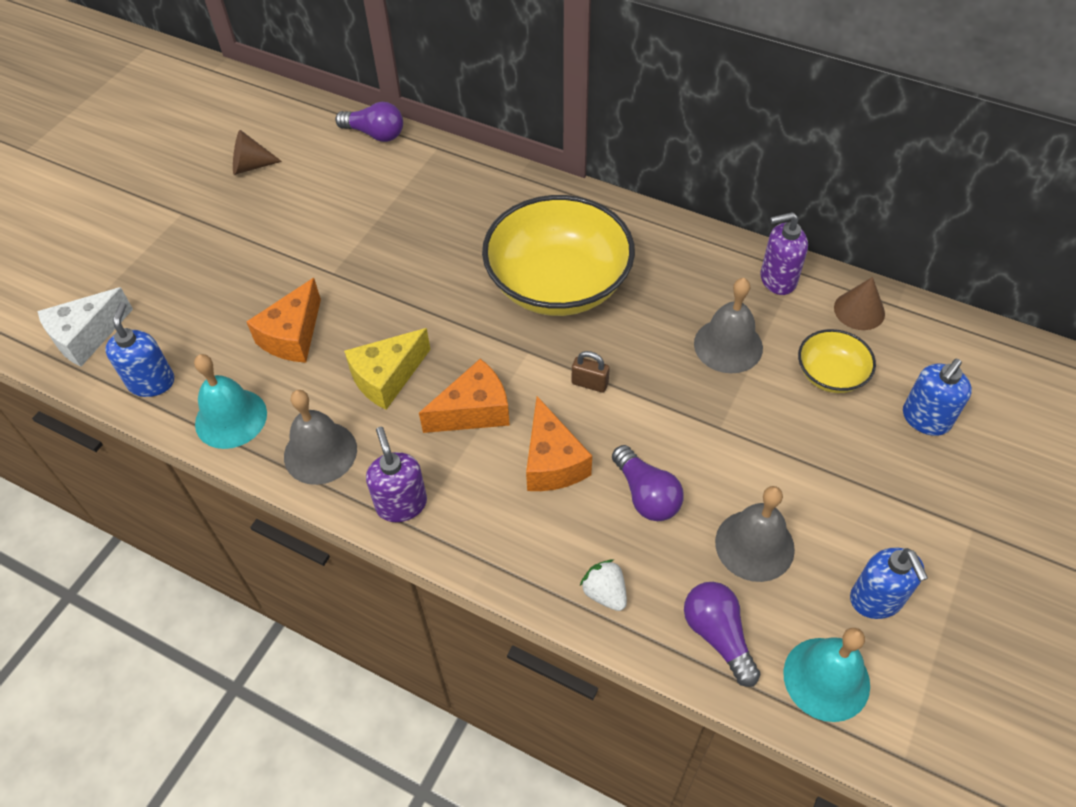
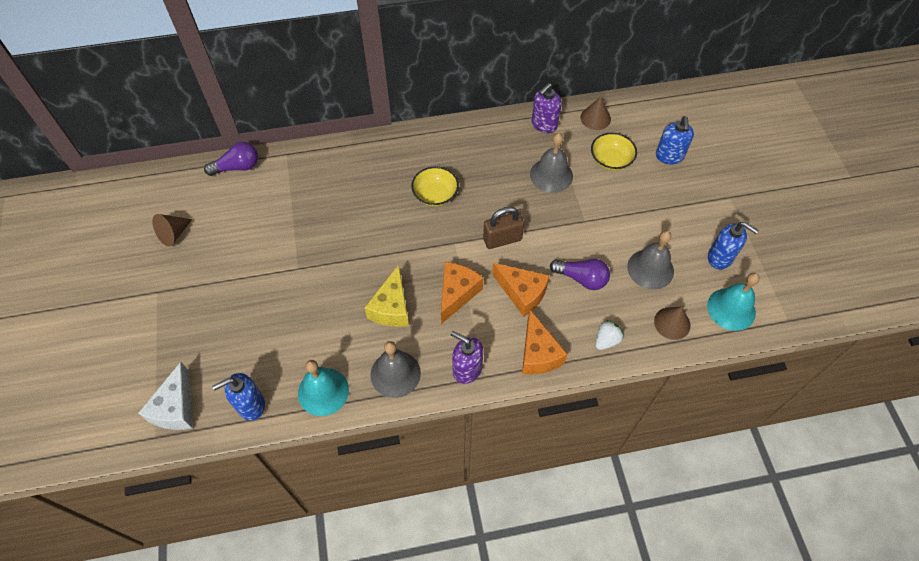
camera: 40 degrees left, 5 degrees up
(151, 382) = (250, 405): blue soap dispenser -> blue soap dispenser turned 75 degrees counterclockwise
(292, 336) = (311, 320): orange cheese -> orange cheese (538, 354)
(558, 284) = (435, 195): yellow bowl -> yellow bowl, size x0.48
(589, 383) = (502, 239): brown padlock -> brown padlock, size x1.63
(605, 593) = (606, 340): white strawberry -> white strawberry turned 120 degrees clockwise
(718, 635) = (672, 323): purple light bulb -> brown cone

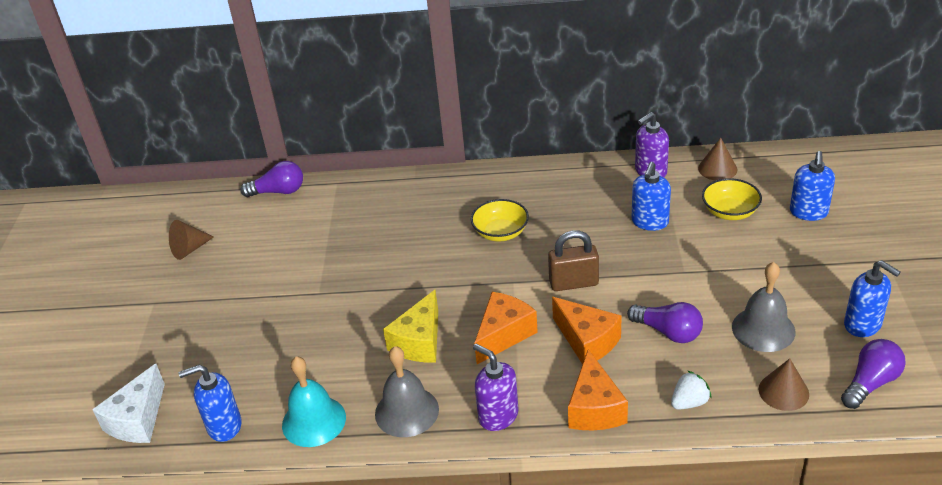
camera: 15 degrees right, 20 degrees down
(551, 175) = (649, 222): grey bell -> blue soap dispenser
(731, 309) = (870, 383): turquoise bell -> purple light bulb

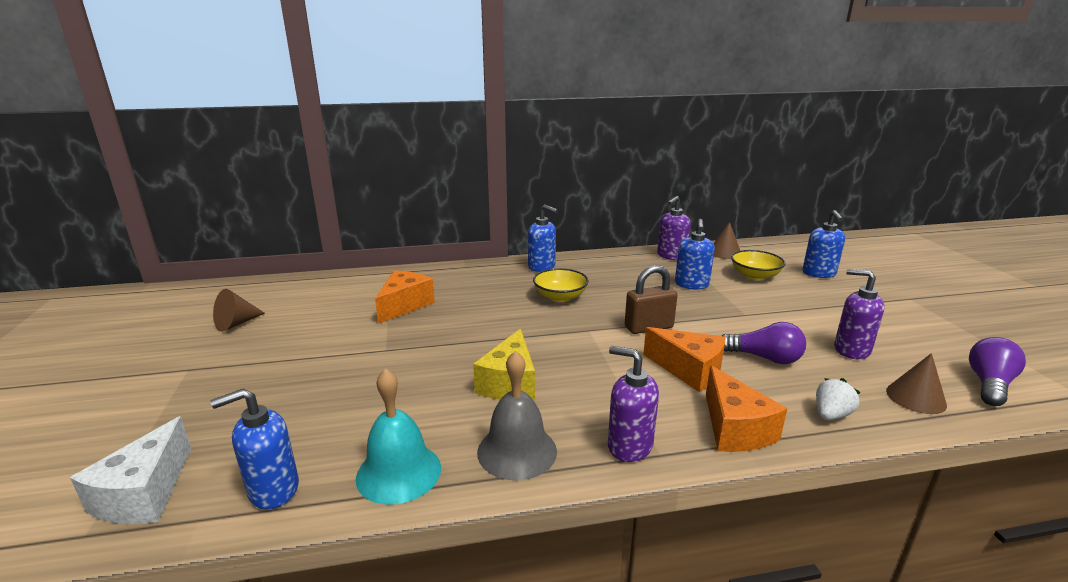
camera: 15 degrees left, 15 degrees down
(278, 192) = (333, 280): purple light bulb -> none
(504, 335) = (599, 371): orange cheese -> orange cheese (404, 305)
(763, 329) = (851, 350): grey bell -> purple soap dispenser
(863, 325) = (935, 341): blue soap dispenser -> blue soap dispenser (542, 267)

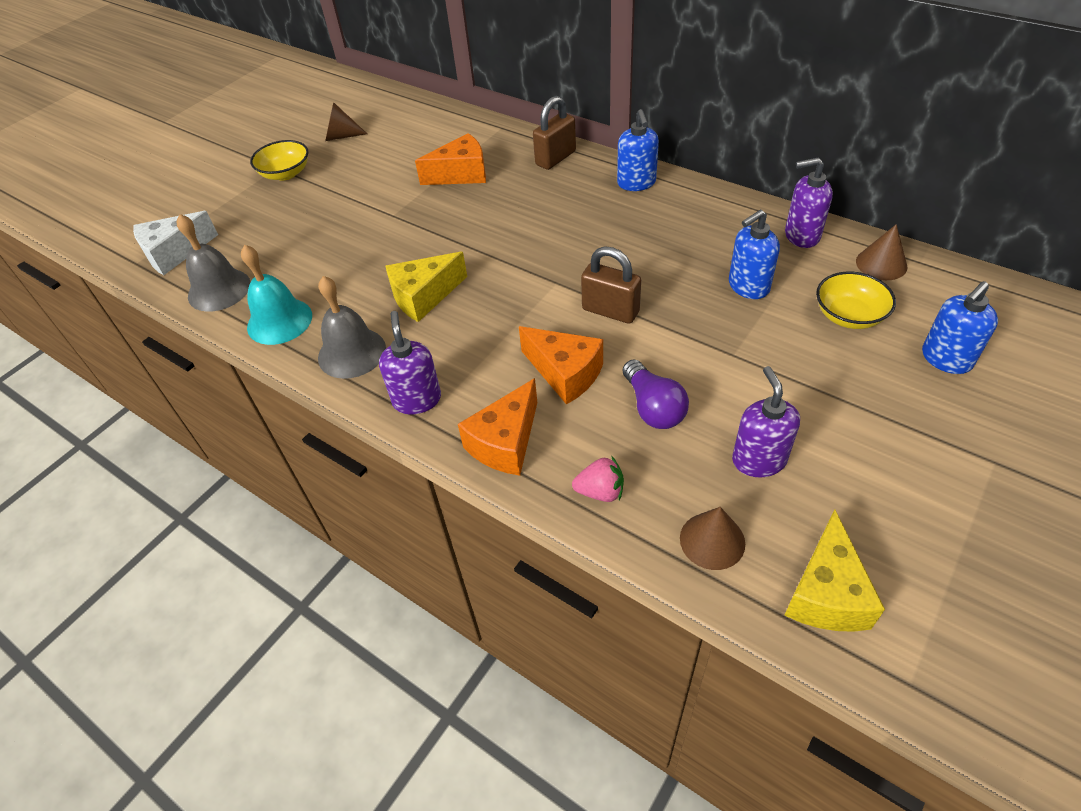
camera: 50 degrees right, 25 degrees up
(273, 490) = (219, 290): blue soap dispenser -> grey bell
(464, 273) = (555, 158): none -> brown padlock
(560, 297) = (592, 231): yellow bowl -> yellow bowl (285, 173)
(689, 370) = (565, 373): orange cheese -> orange cheese turned 45 degrees counterclockwise
(831, 415) = (600, 491): white strawberry -> pink strawberry
(989, 384) = (826, 593): purple light bulb -> yellow cheese

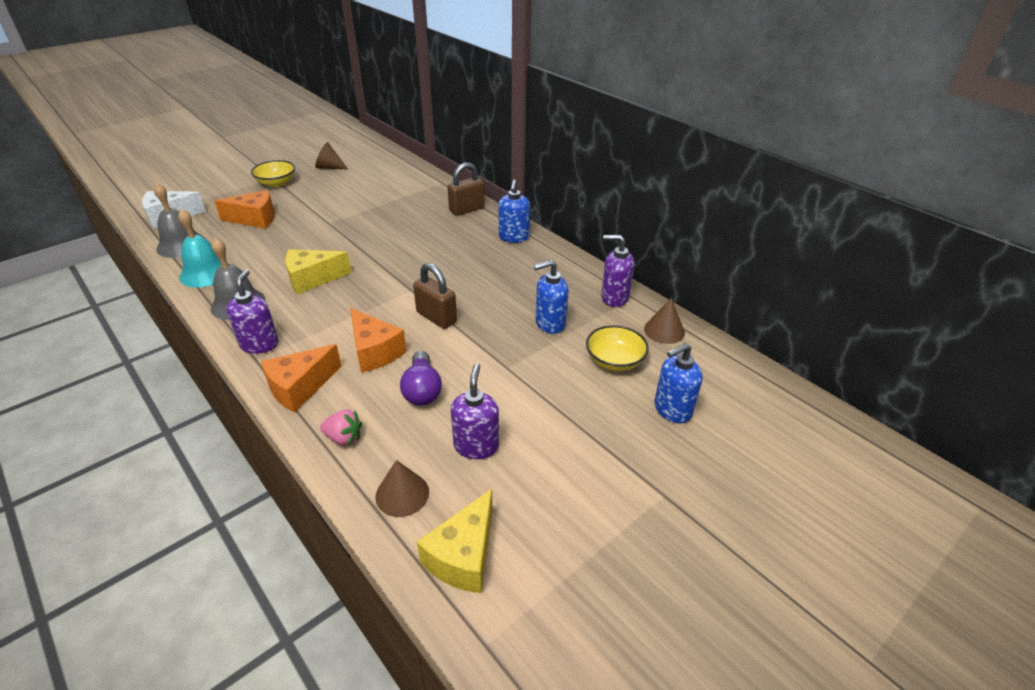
camera: 10 degrees right, 10 degrees down
(461, 174) = (393, 207): orange cheese -> orange cheese (255, 219)

